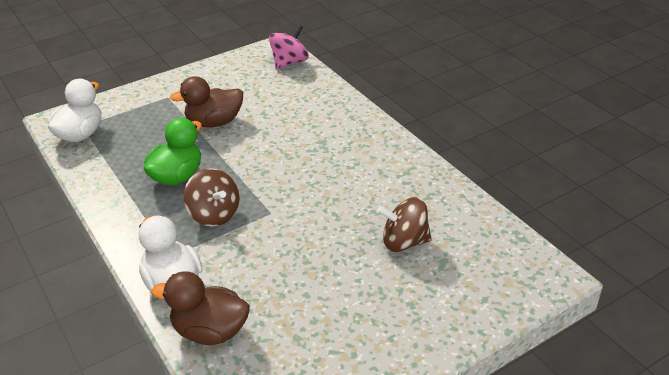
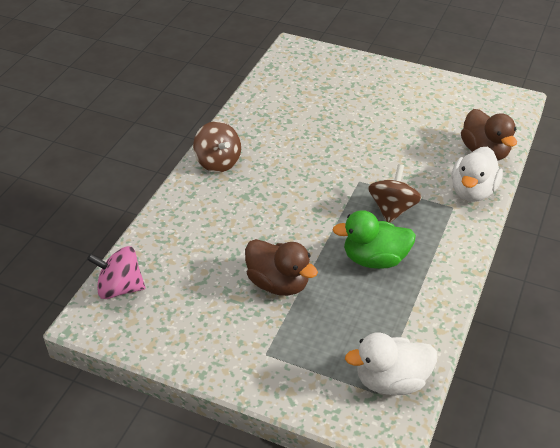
camera: 125 degrees left, 5 degrees up
(404, 242) = (323, 108): brown spinning top -> brown spinning top (218, 162)

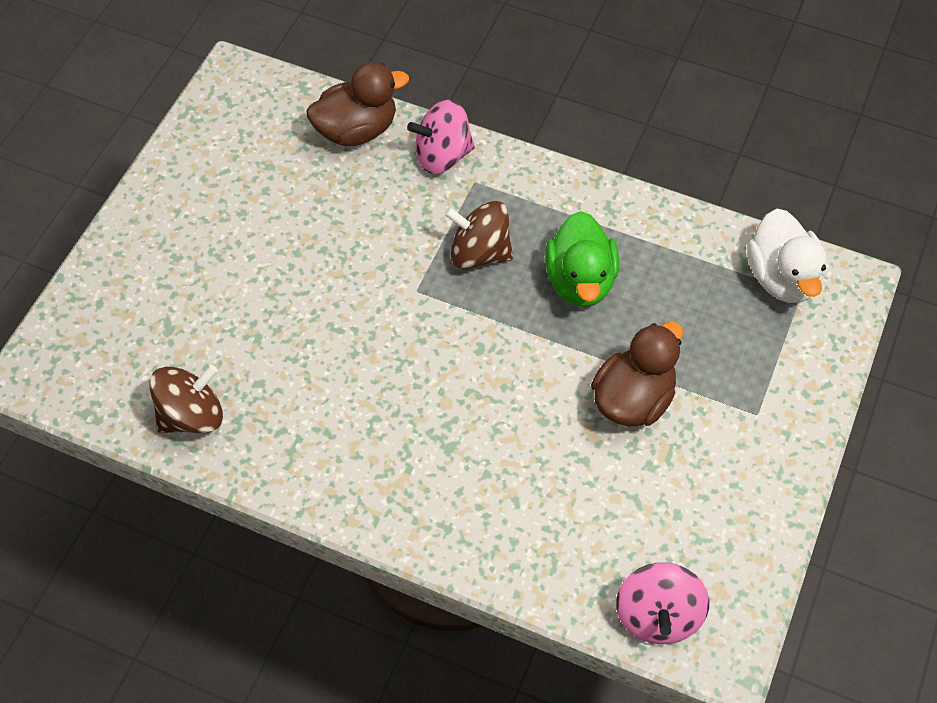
camera: 90 degrees left, 15 degrees up
(218, 162) = (364, 490): brown spinning top -> brown spinning top (192, 415)
(472, 191) = (442, 156): white duck -> pink spinning top

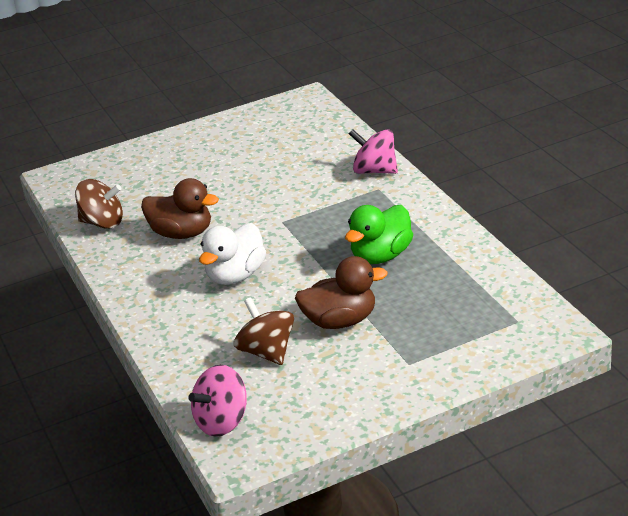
camera: 45 degrees right, 25 degrees down
(357, 130) = (341, 142): brown duck -> brown duck (182, 233)
(479, 253) = (339, 220): brown spinning top -> brown spinning top (267, 352)
(781, 278) = (514, 308): white duck -> white duck (236, 275)

